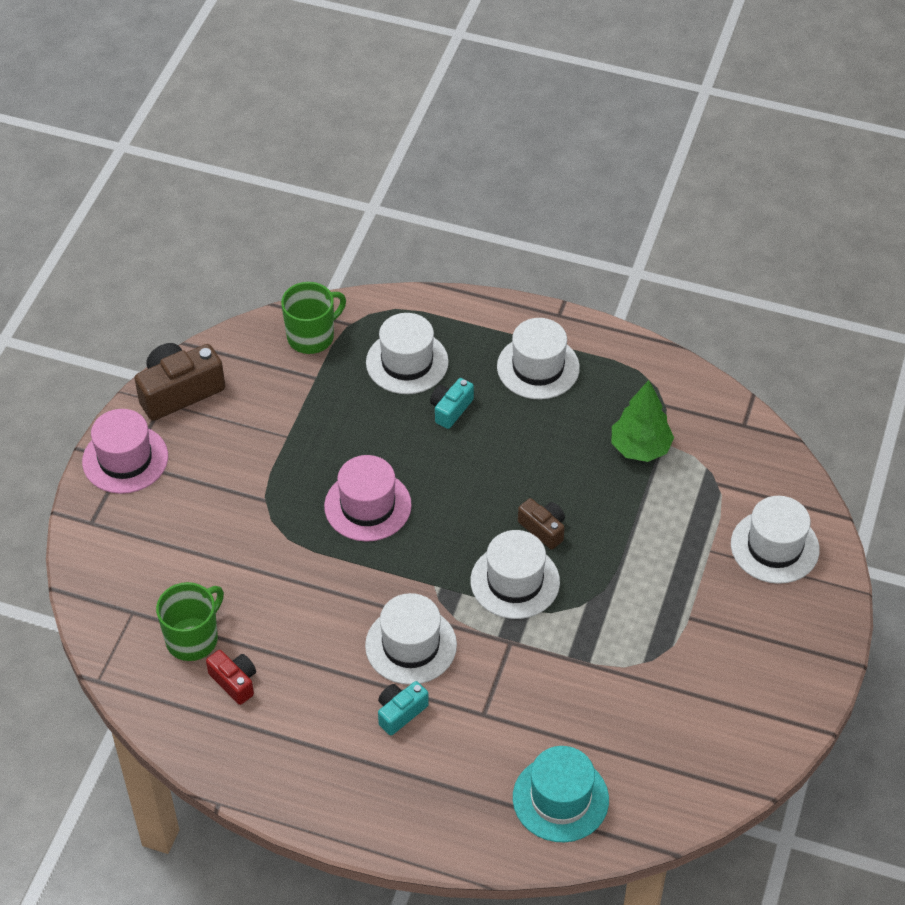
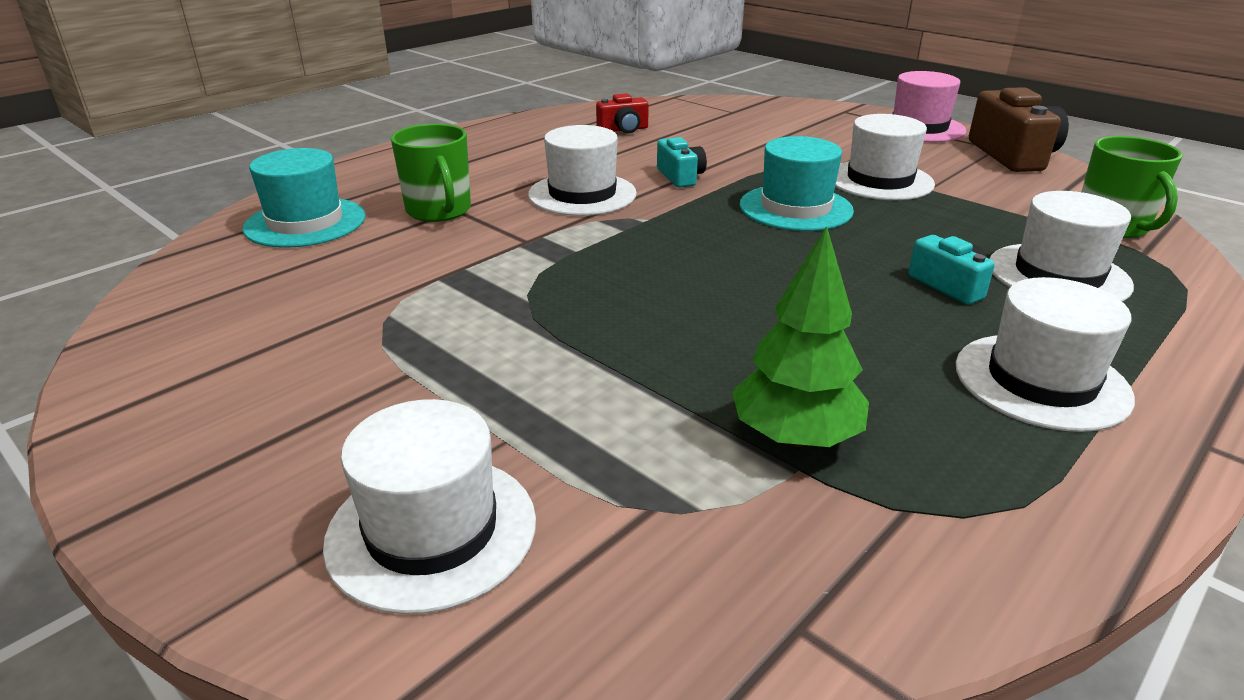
camera: 115 degrees right, 20 degrees down
(193, 638) = (684, 124): green mug -> green mug (439, 211)
(367, 506) = (795, 208): pink hat -> turquoise hat
(400, 712) = (510, 177): turquoise camera -> turquoise camera (680, 177)
(515, 581) = (609, 262): white hat -> white hat (879, 180)
(543, 529) = (679, 300): brown camera -> none

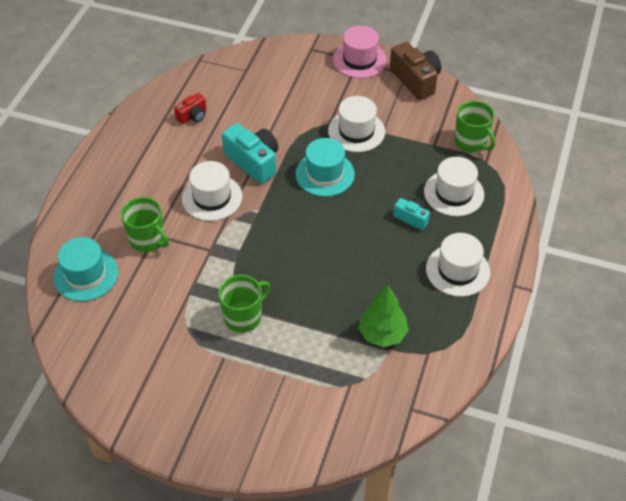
camera: 25 degrees left, 20 degrees up
(432, 530) = (286, 421): white hat -> none
(505, 329) = (243, 316): none -> green mug
(680, 177) = (253, 161): turquoise camera -> turquoise camera, size x1.78

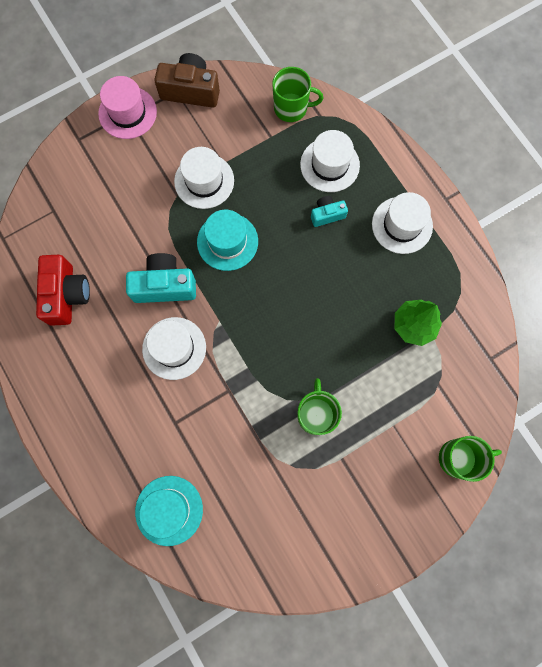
camera: 50 degrees left, 25 degrees up
(147, 239) = (174, 433): green mug -> green mug (458, 458)
(193, 116) = (67, 295): red camera -> red camera, size x1.78

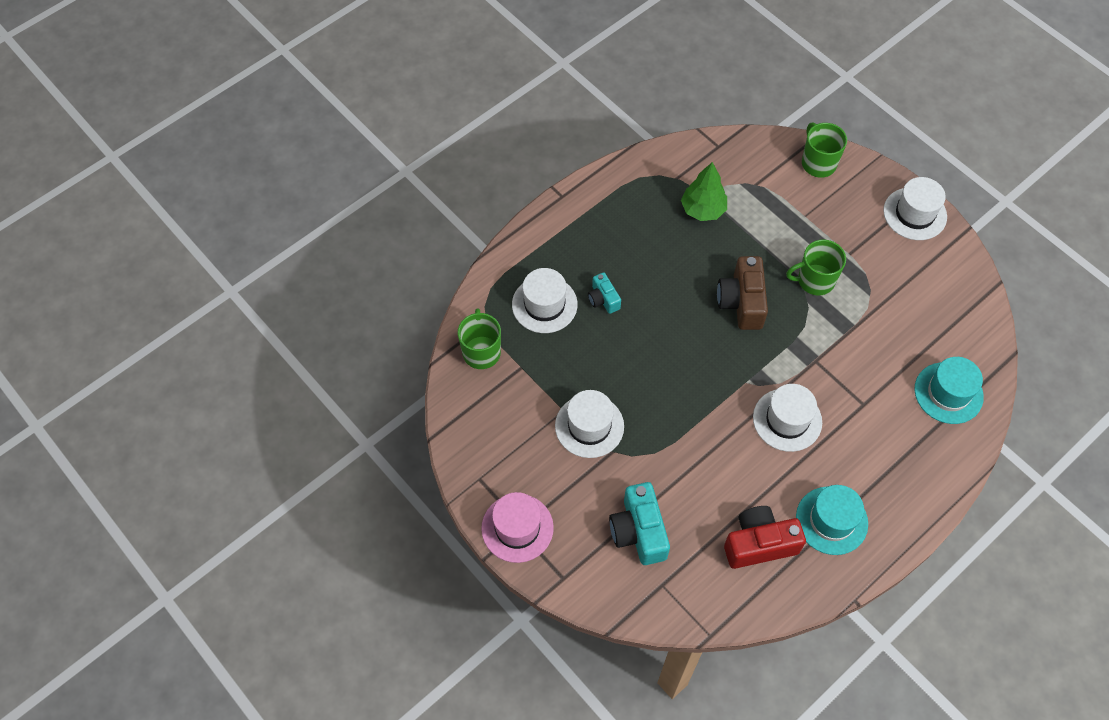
camera: 100 degrees left, 15 degrees down
(164, 285) = (721, 443): turquoise camera -> turquoise camera (639, 531)
(191, 91) = (476, 462): brown camera -> brown camera (742, 302)
(227, 241) = (656, 389): turquoise hat -> turquoise hat (831, 520)
(402, 225) = (599, 231): white hat -> white hat (914, 214)

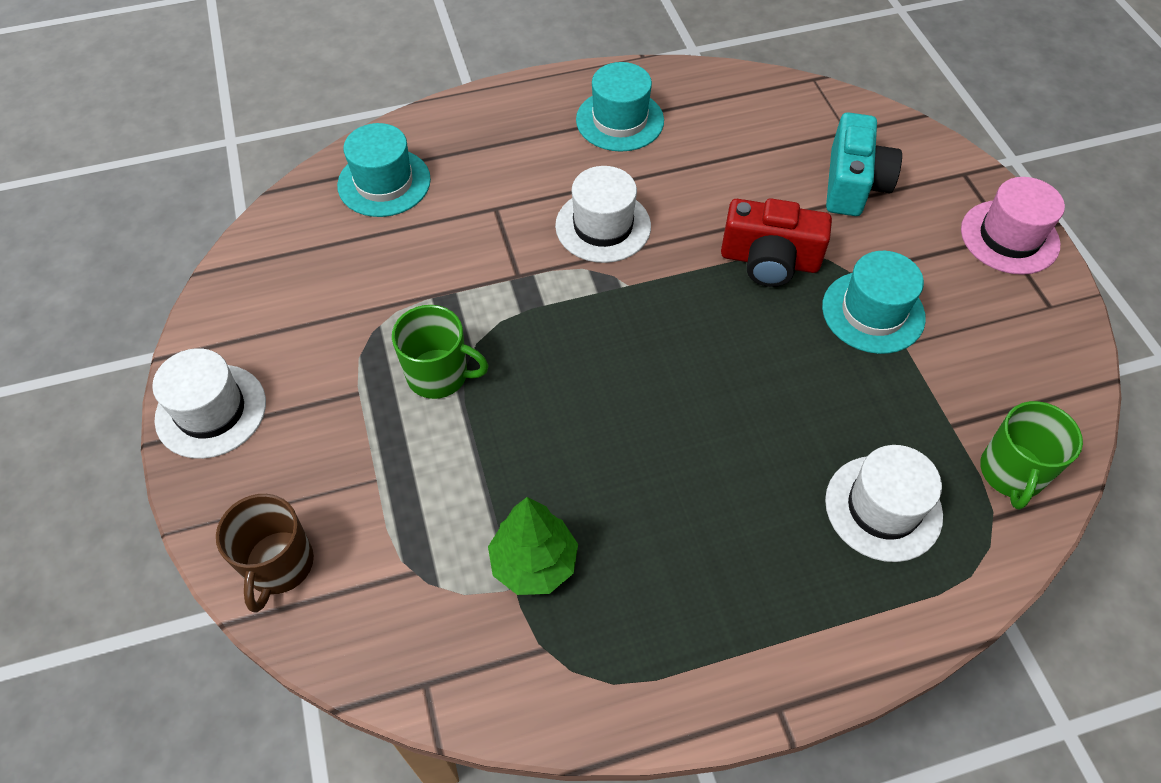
camera: 155 degrees left, 5 degrees down
(589, 426) = (873, 312): white hat -> turquoise hat
(603, 299) = (781, 477): turquoise camera -> none
(742, 302) = (567, 387): brown camera -> none
(759, 544) = (715, 128): red camera -> red camera (769, 260)
(818, 163) = (279, 565): green mug -> brown mug

